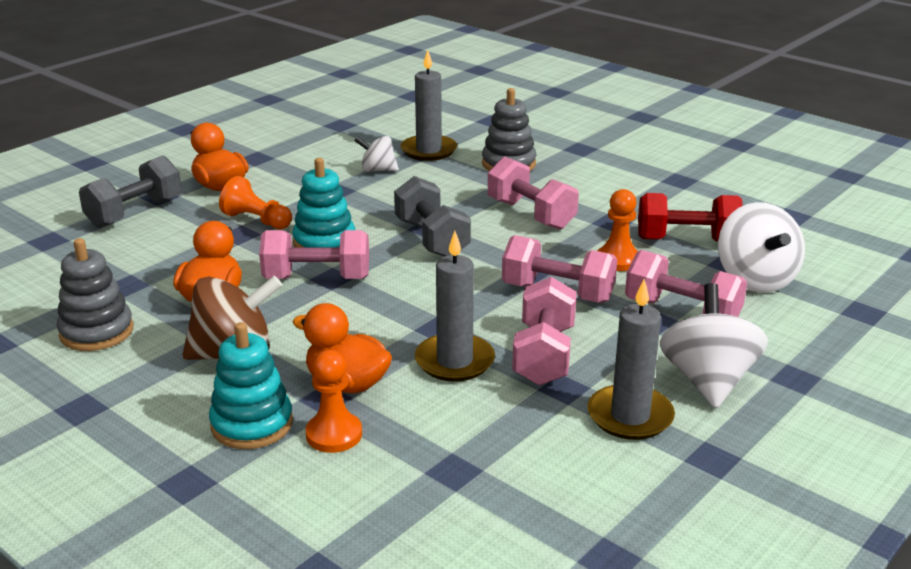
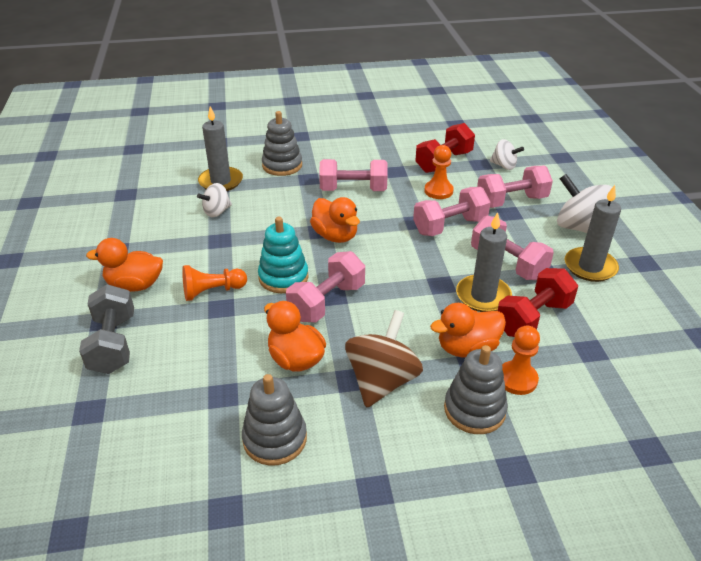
camera: 50 degrees left, 10 degrees up
(252, 424) = (474, 410): turquoise stacking toy -> grey stacking toy
(431, 239) = (335, 236): grey dumbbell -> orange duck
(459, 408) = (533, 318): none -> red dumbbell
(755, 279) = (504, 166): white spinning top -> white spinning top, size x0.58

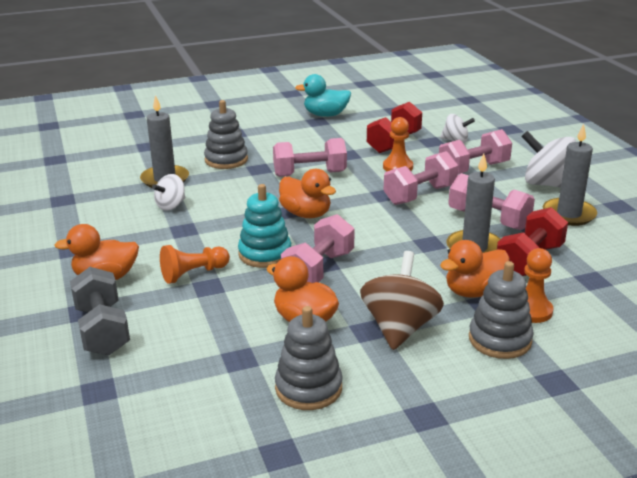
camera: 10 degrees left, 10 degrees down
(389, 123) = (325, 115): none -> turquoise duck

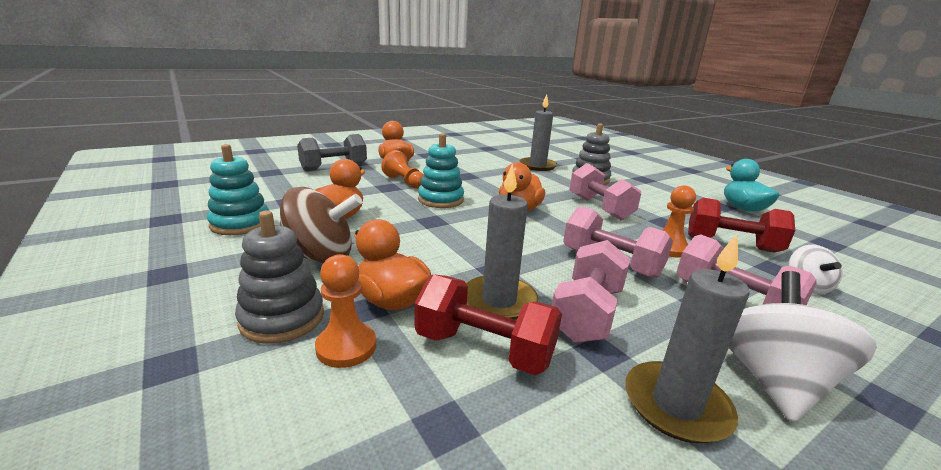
camera: 75 degrees right, 5 degrees down
(171, 205) = (499, 170): white spinning top -> none
(308, 388) = (240, 224): grey stacking toy -> turquoise stacking toy
(318, 270) = (421, 219): pink dumbbell -> none

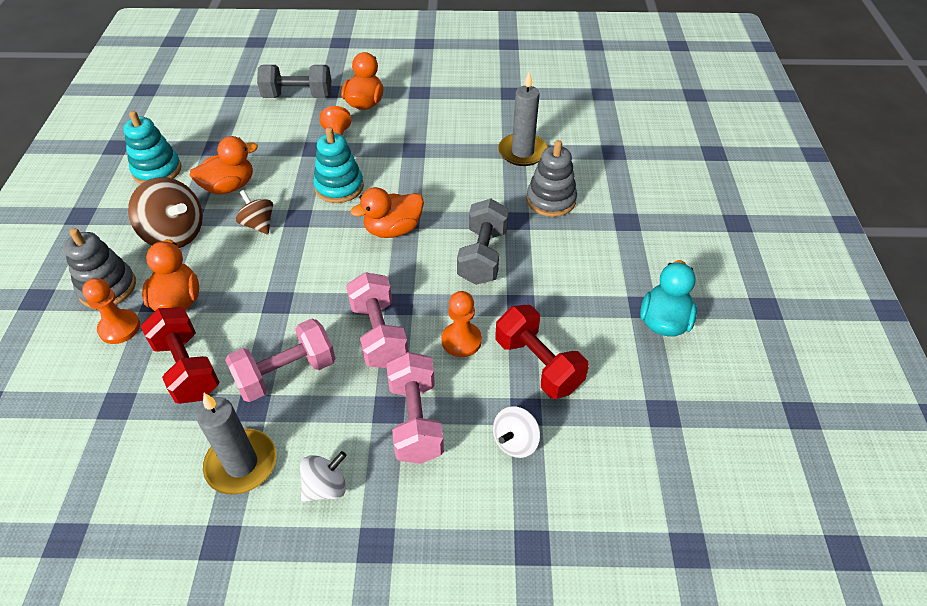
camera: 35 degrees right, 25 degrees up
(402, 232) = (258, 224): none -> brown spinning top
(499, 301) = (242, 333): grey candle -> none
(599, 208) = (483, 256): pink dumbbell -> grey dumbbell
(773, 381) = (326, 487): white spinning top -> white spinning top, size x0.58

